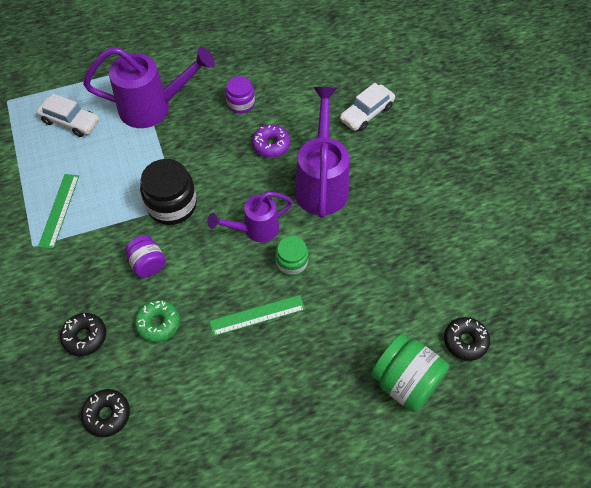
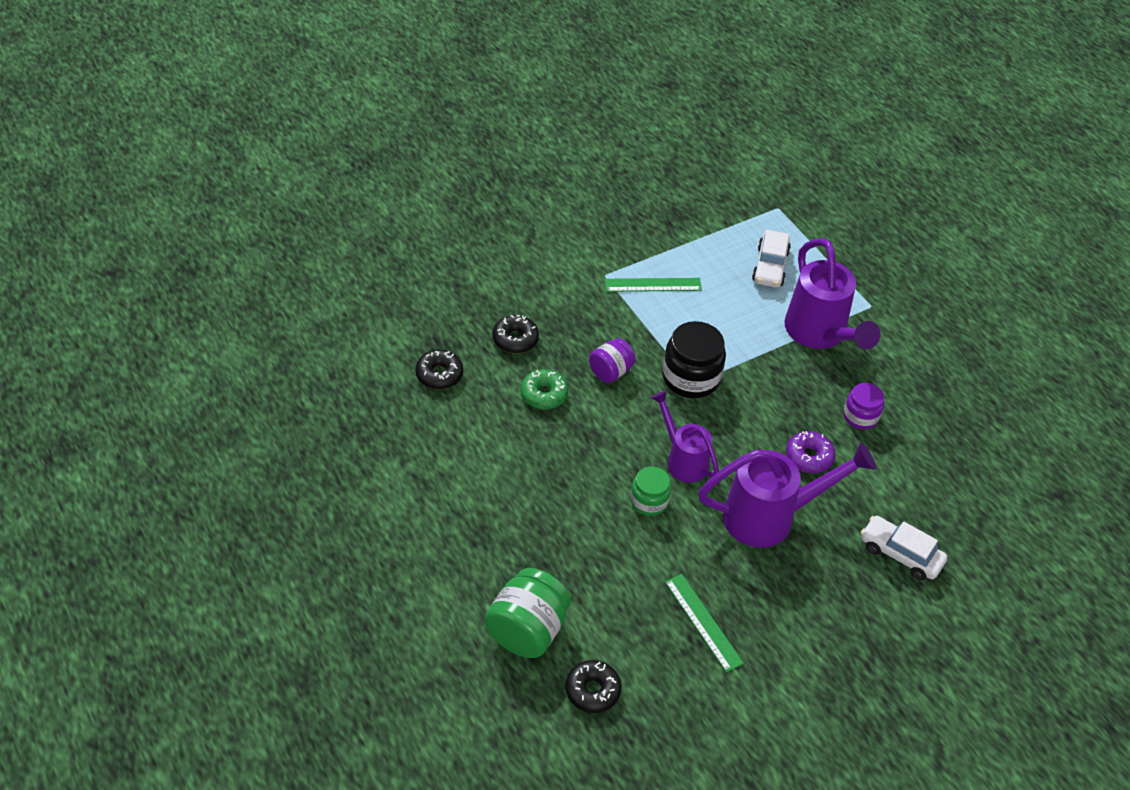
camera: 75 degrees right, 10 degrees down
(257, 315) = (574, 478): green ruler -> green ruler (703, 622)

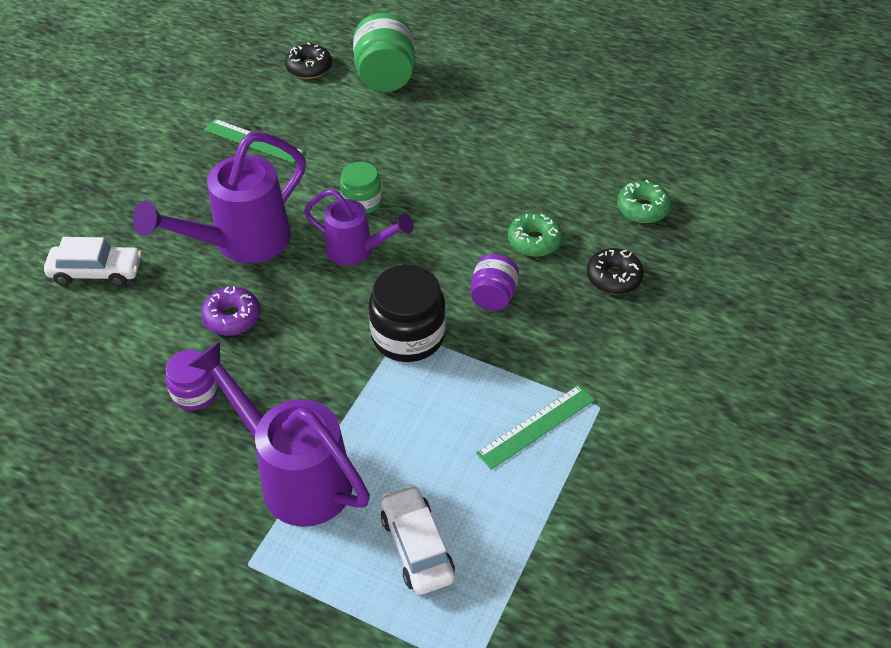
camera: 150 degrees right, 0 degrees up
(439, 374) = (642, 208): black donut -> green donut

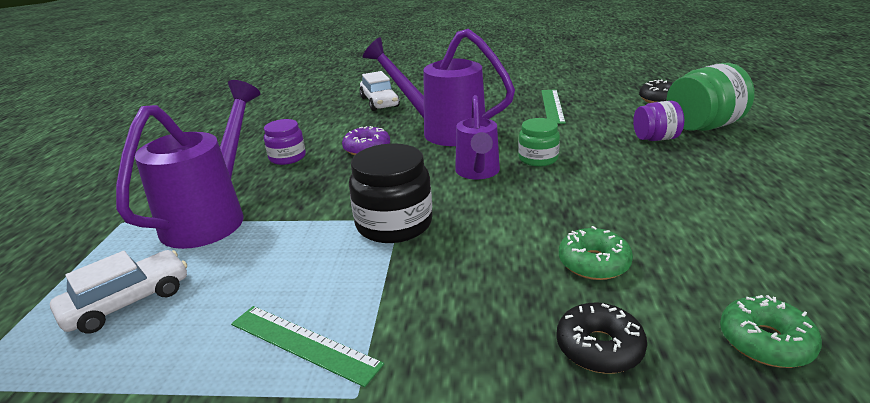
camera: 70 degrees right, 20 degrees down
(493, 296) = (482, 258): purple jar -> purple jar (655, 139)

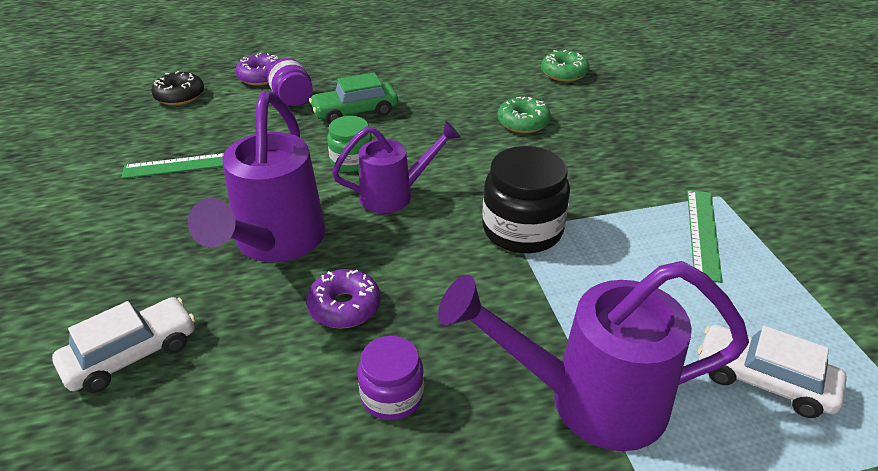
camera: 110 degrees left, 10 degrees up
(599, 347) = (607, 118): black donut -> none
(629, 164) = (355, 112): none -> green car
(703, 126) = (261, 77): green jar -> purple donut

